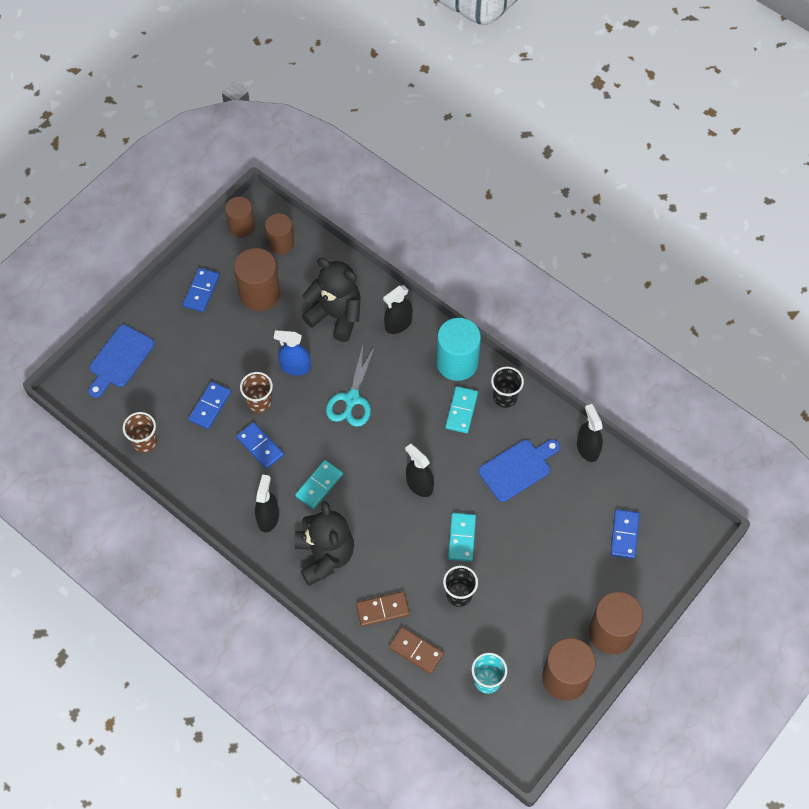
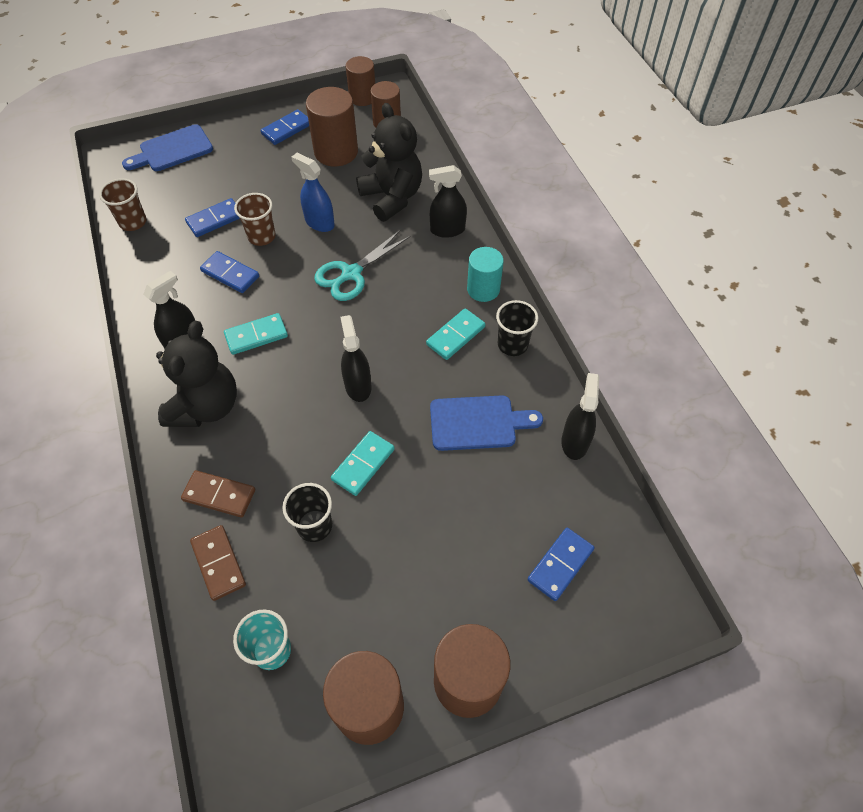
camera: 30 degrees right, 5 degrees down
(260, 446) = (230, 274): blue domino -> blue domino turned 45 degrees counterclockwise
(457, 362) = (483, 289): turquoise cylinder -> turquoise cylinder, size x0.66

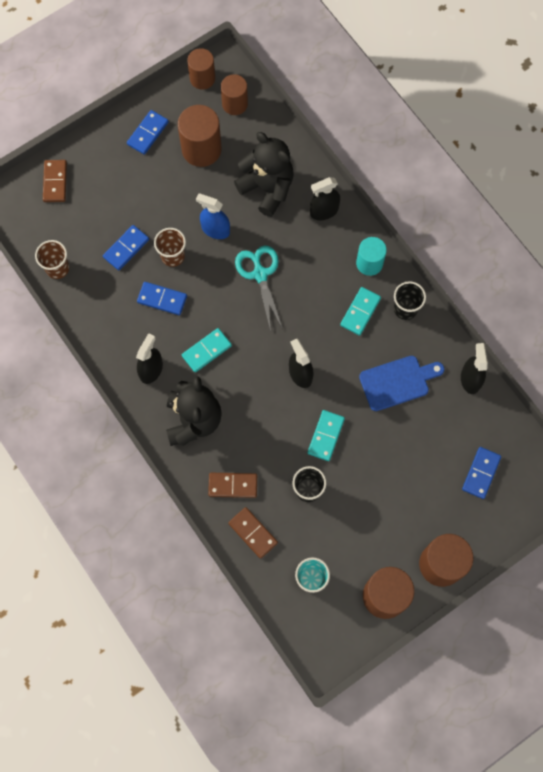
camera: 15 degrees left, 15 degrees up
(172, 150) = (55, 182): blue cutting board -> brown domino
(351, 273) = (260, 274): turquoise scissors -> turquoise scissors turned 135 degrees clockwise

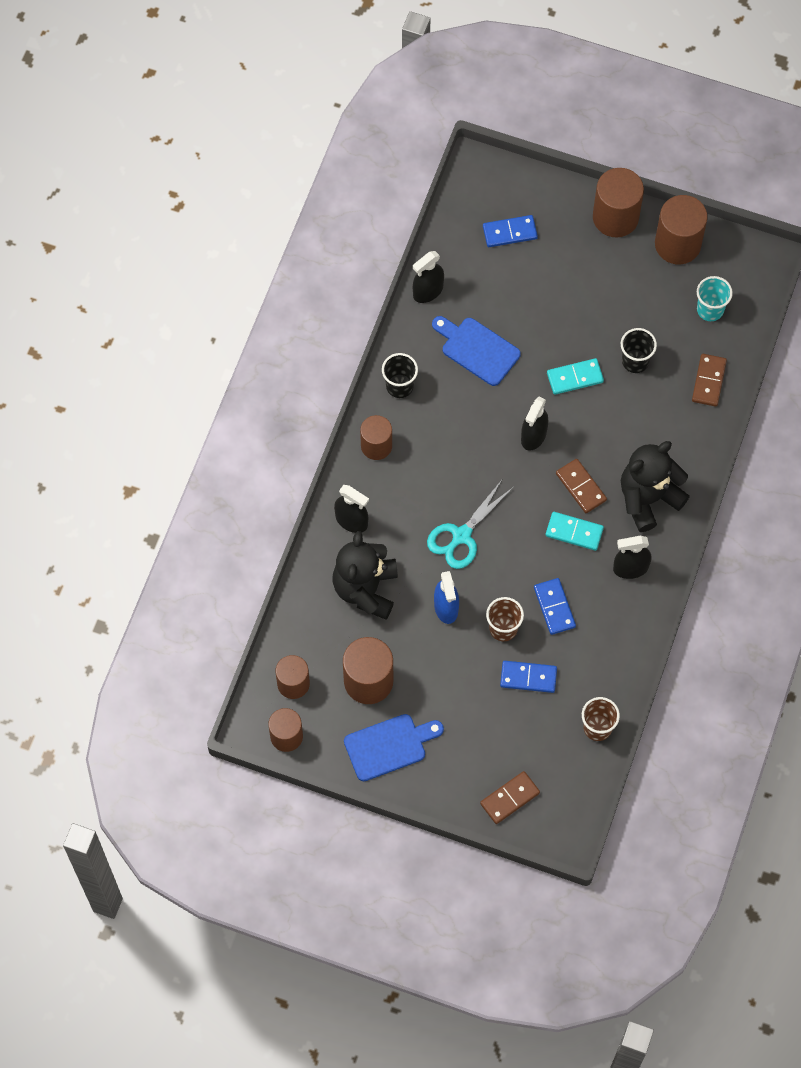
camera: 125 degrees left, 5 degrees down
(148, 133) = (389, 746): blue domino -> blue cutting board
(233, 485) = (680, 425): brown domino -> brown domino (581, 487)
(360, 312) = (432, 423): turquoise domino -> none
(369, 263) = (376, 446): turquoise cylinder -> brown cylinder

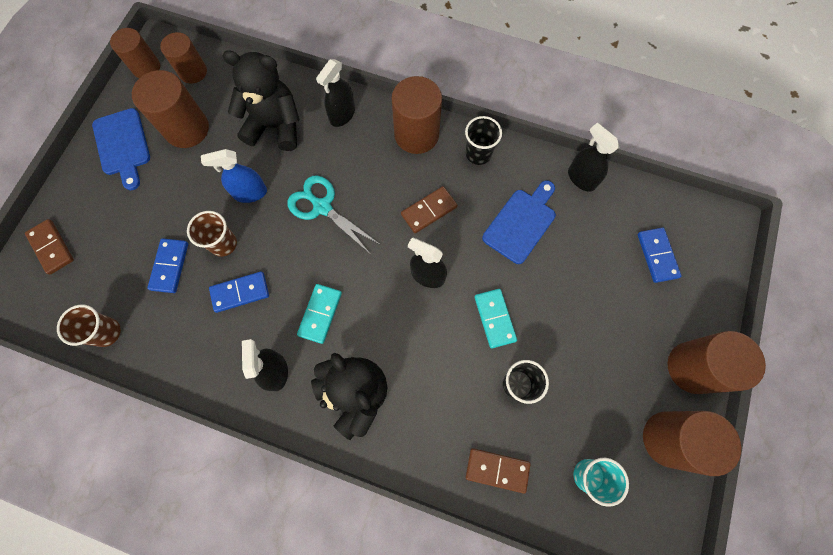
camera: 90 degrees right, 5 degrees up
(376, 446) = (416, 134): brown cylinder -> brown cylinder, size x1.52
(581, 487) = (370, 322): brown domino -> brown domino (429, 211)

